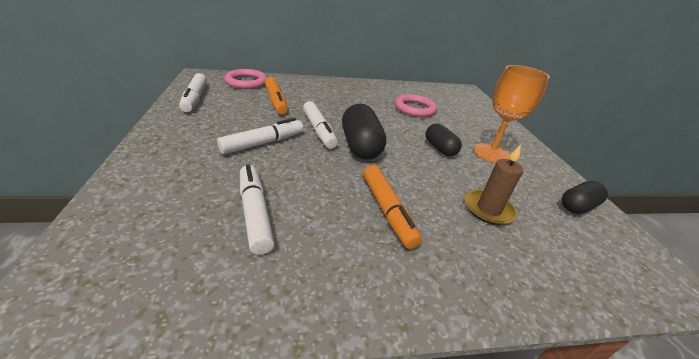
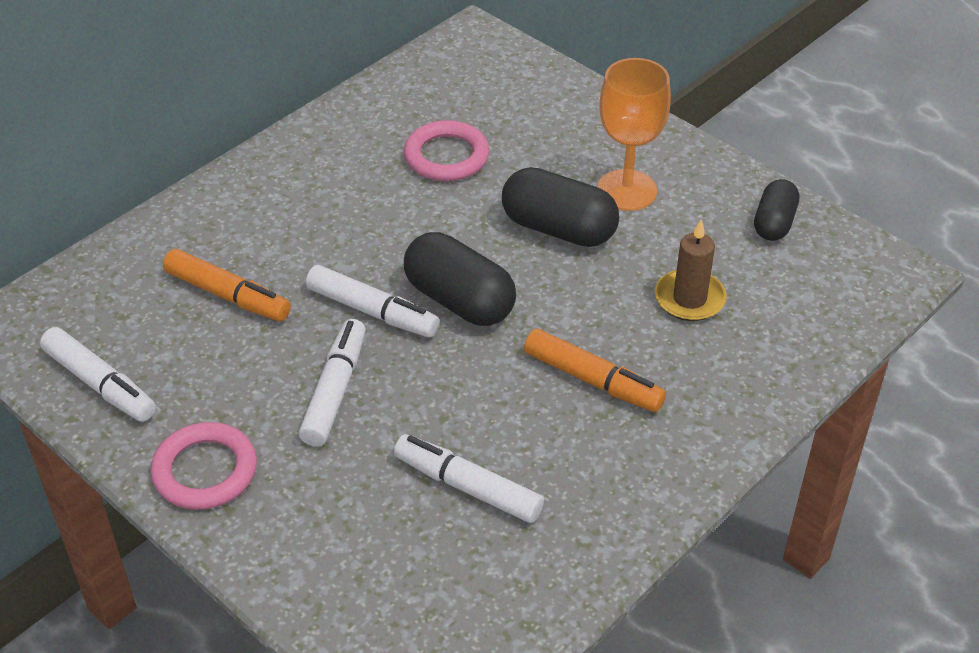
camera: 35 degrees left, 10 degrees up
(246, 82) = (110, 284): pink ring -> pink ring (205, 471)
(440, 148) = (559, 229): black capsule -> black capsule, size x1.62

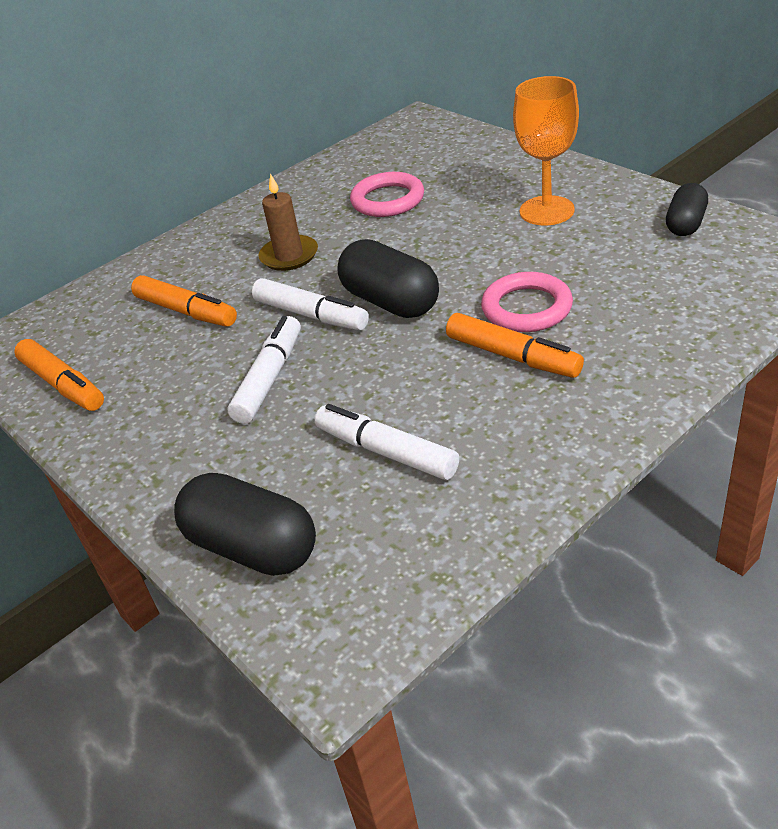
camera: 10 degrees right, 5 degrees down
(100, 384) = (63, 384): white marker -> orange marker
(205, 471) = (141, 449): pink ring -> pink ring (526, 308)
(559, 229) = (484, 243): black capsule -> black capsule (252, 547)
(689, 299) = (606, 286): brown candle -> brown candle (289, 256)

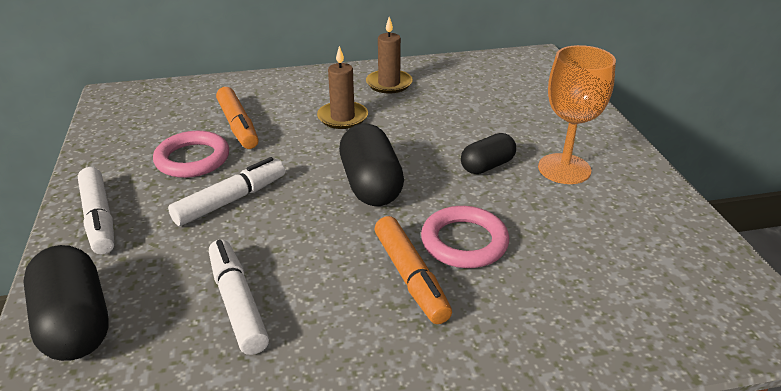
camera: 25 degrees right, 5 degrees down
(63, 384) = (117, 139): orange marker -> none
(298, 204) = (389, 84): none -> brown candle
(311, 315) = (308, 167): white marker -> white marker (99, 218)
(387, 200) = (452, 107): pink ring -> pink ring (192, 159)
(685, 224) = (676, 236): black capsule -> black capsule (487, 166)

